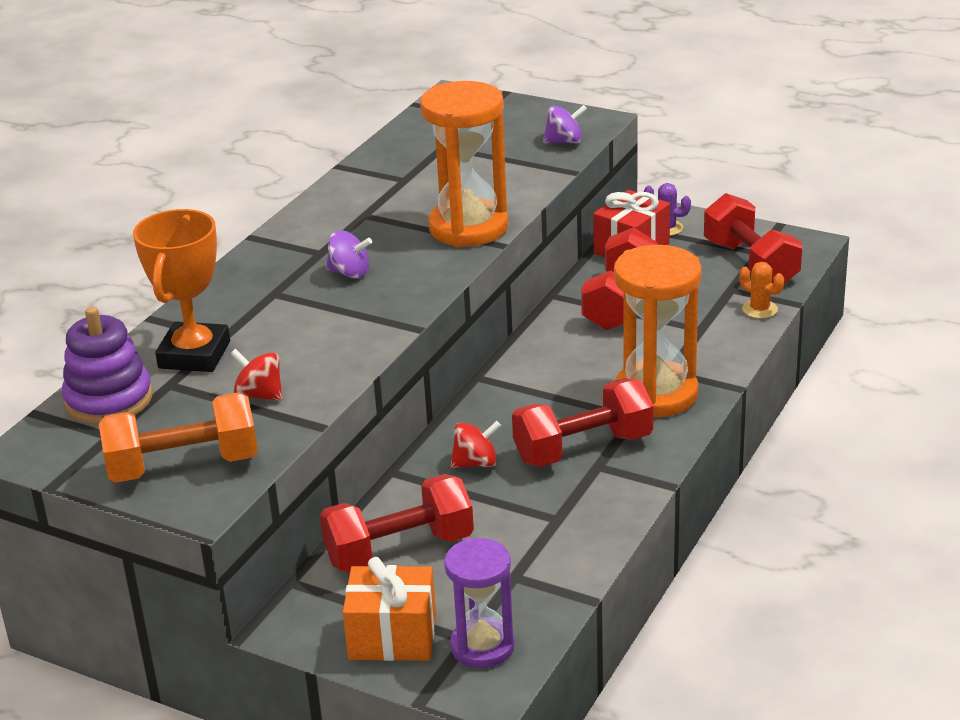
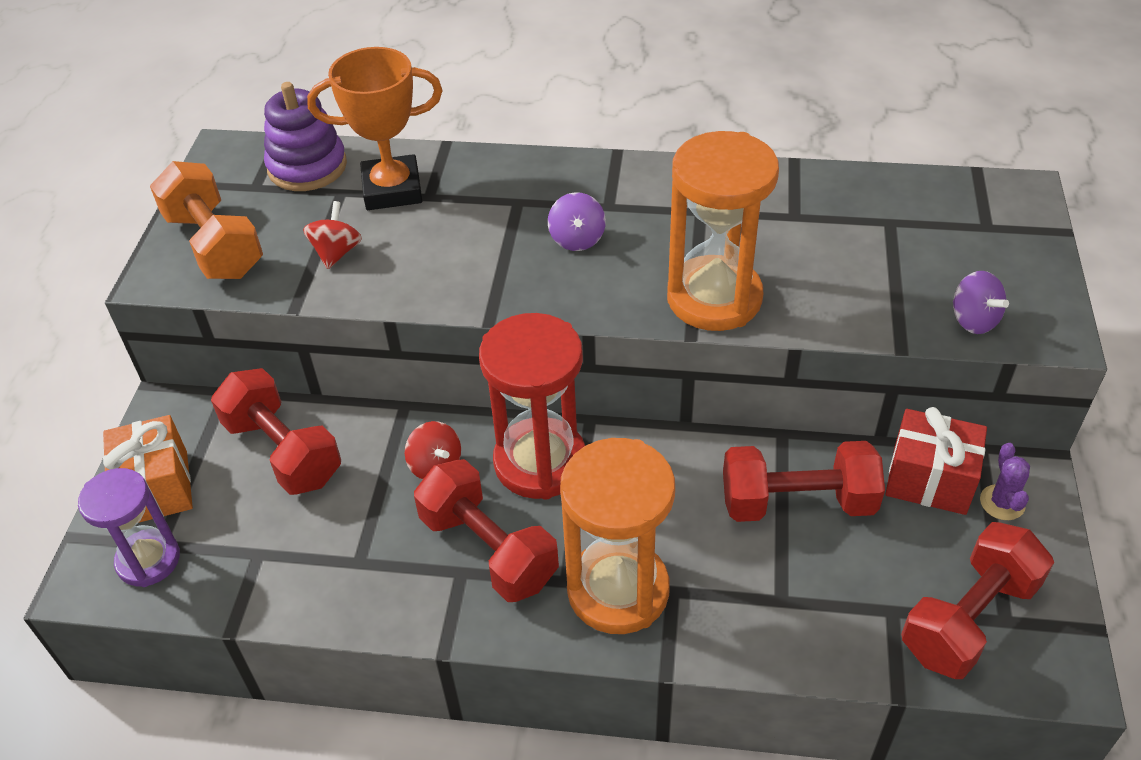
camera: 70 degrees right, 15 degrees up
(507, 408) = (540, 462): none -> red hourglass
(759, 309) = (859, 656): orange cactus -> none

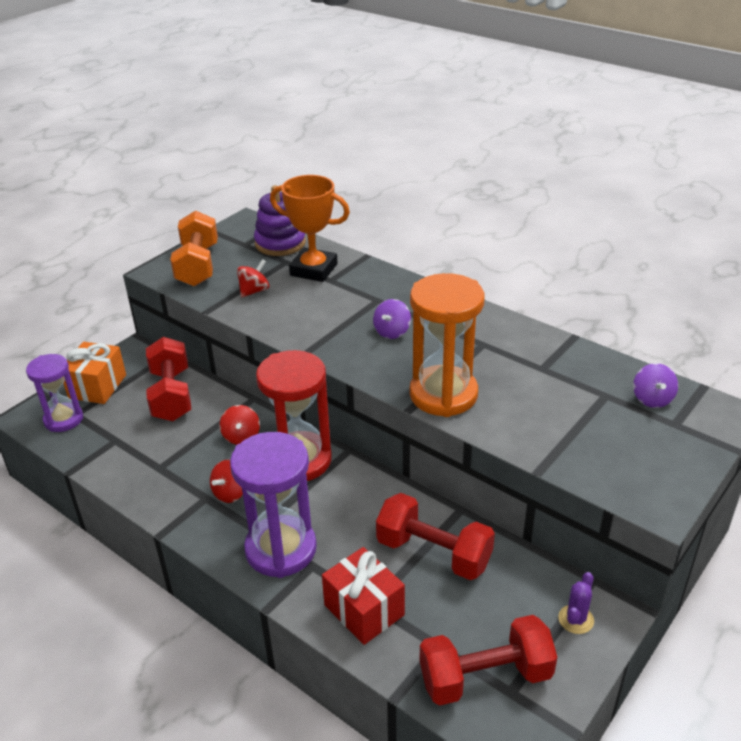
camera: 30 degrees right, 10 degrees down
(489, 549) = (230, 493): red dumbbell -> red spinning top
(618, 590) = (281, 549): orange hourglass -> purple hourglass
(929, 480) = (536, 581): red gift -> red gift (364, 610)
(973, 320) = (606, 475): purple spinning top -> purple spinning top (652, 399)

